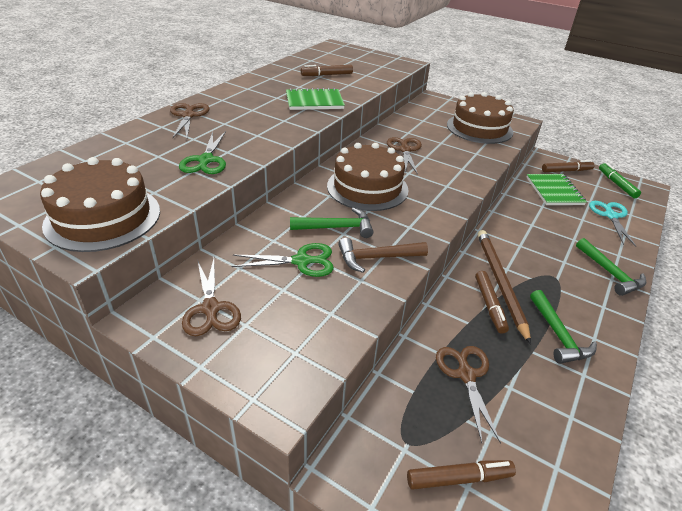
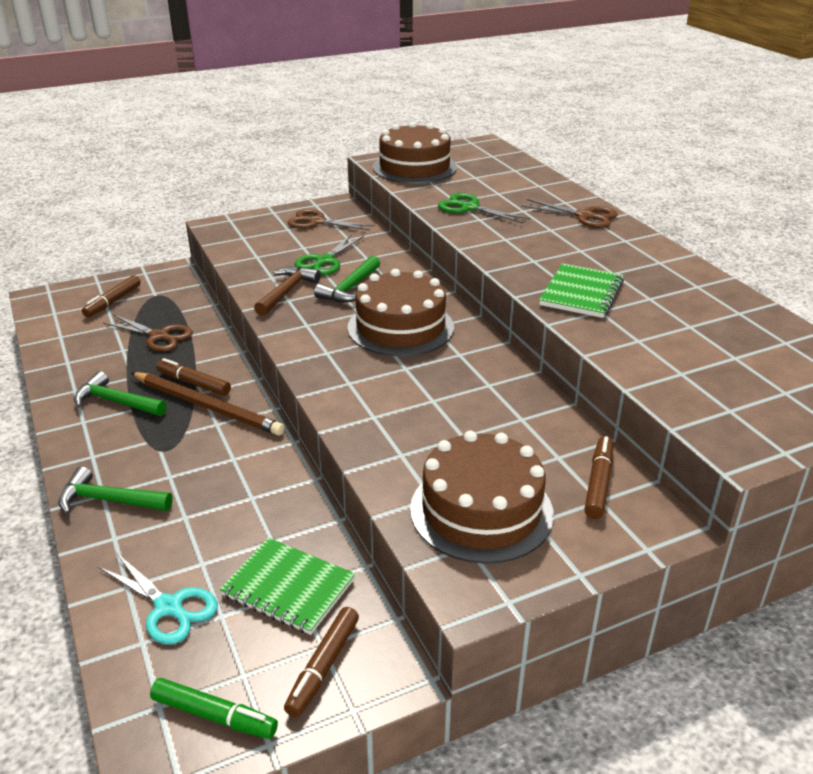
camera: 125 degrees right, 5 degrees down
(327, 75) = (693, 334): brown marker -> brown marker (598, 483)
(405, 150) = (467, 390): brown scissors -> none

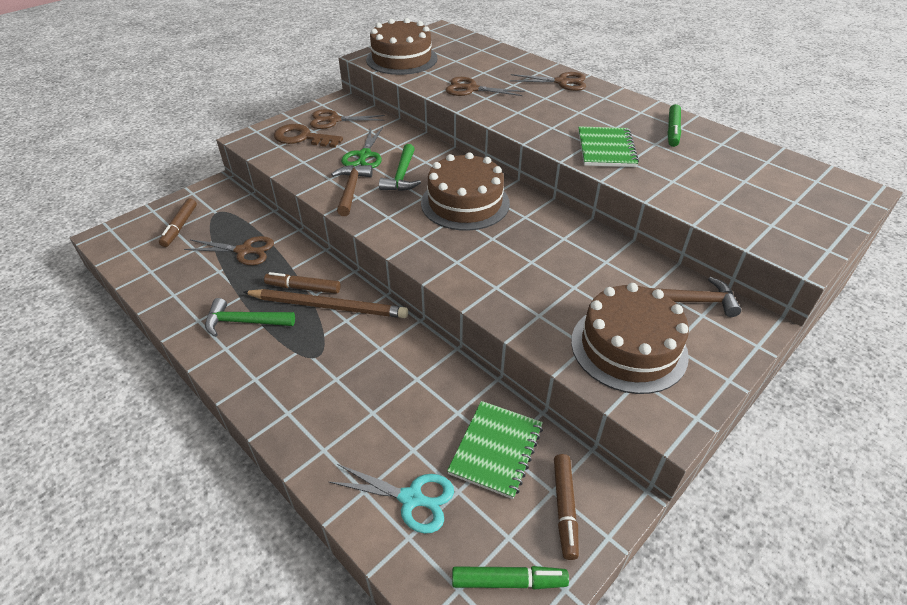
camera: 20 degrees left, 10 degrees up
(109, 500) = (297, 416): green hammer -> none
(272, 234) = (302, 138): none -> brown key
(288, 588) = (496, 450): green notebook -> green notebook turned 75 degrees counterclockwise
(469, 208) = (470, 89): green scissors -> brown scissors
(598, 483) = (692, 301): brown marker -> brown hammer
(684, 288) = (673, 131): none -> green marker

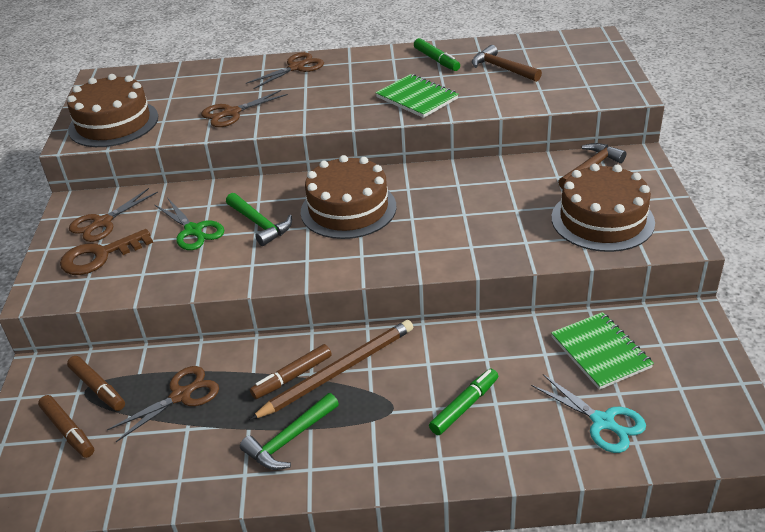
camera: 45 degrees left, 5 degrees down
(351, 190) = (236, 263): brown hammer -> brown hammer (502, 68)
(412, 498) = (603, 422): turquoise scissors -> turquoise scissors turned 75 degrees clockwise
(508, 581) = (715, 407): green marker -> green marker (464, 406)
(565, 508) = (681, 346): brown marker -> brown marker (98, 388)

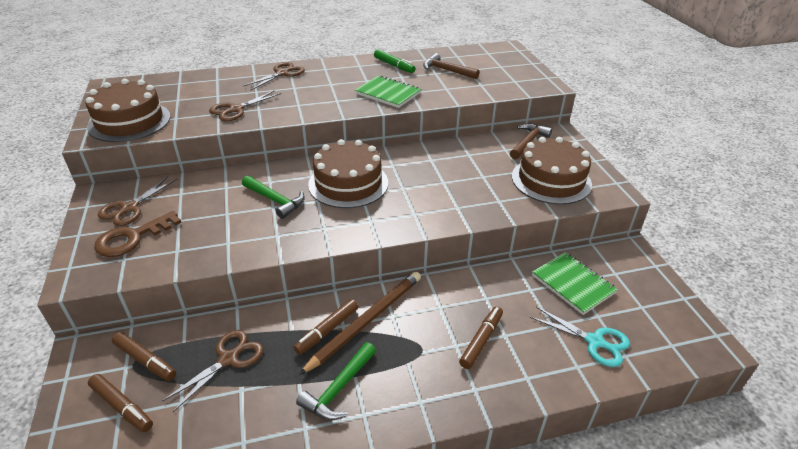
camera: 15 degrees left, 0 degrees up
(193, 231) = (217, 210): green scissors -> none
(464, 406) = (481, 340): green marker -> brown marker

